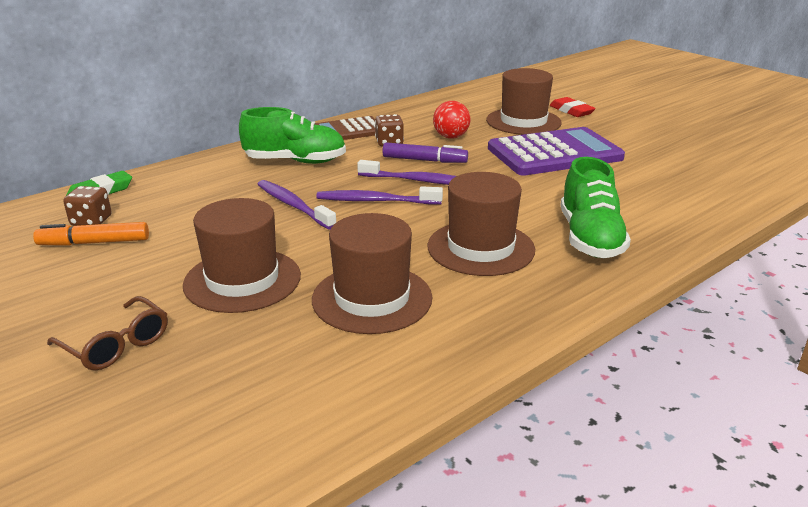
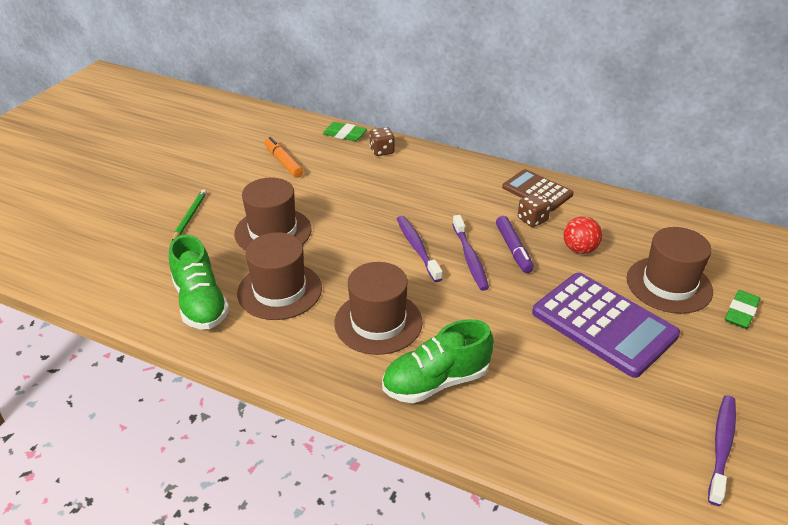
camera: 65 degrees right, 10 degrees up
(91, 221) = (307, 149): brown dice -> brown dice (382, 151)
(116, 344) = (190, 217): brown glasses -> green pencil
(293, 205) = (382, 214): purple toothbrush -> purple toothbrush (721, 447)
(295, 161) = (454, 188): green shoe -> green shoe (200, 303)
(571, 111) = (741, 313): red eraser -> green eraser

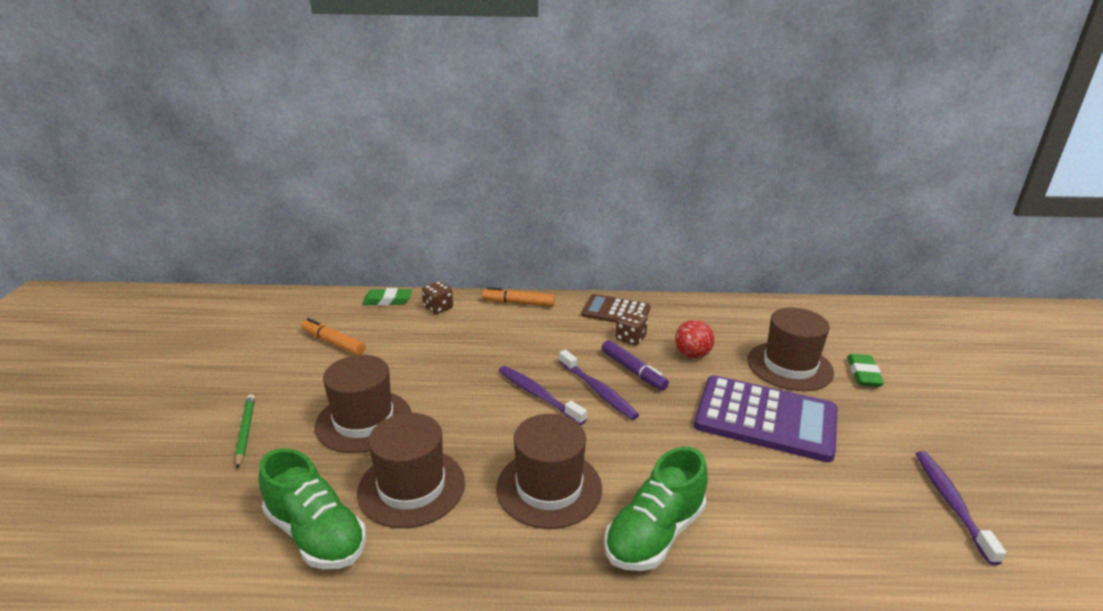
camera: 25 degrees left, 10 degrees down
(453, 162) = (518, 303): none -> orange marker

